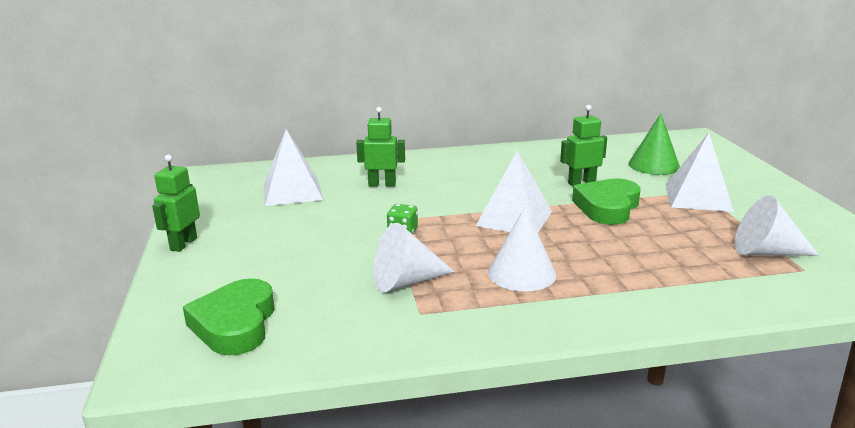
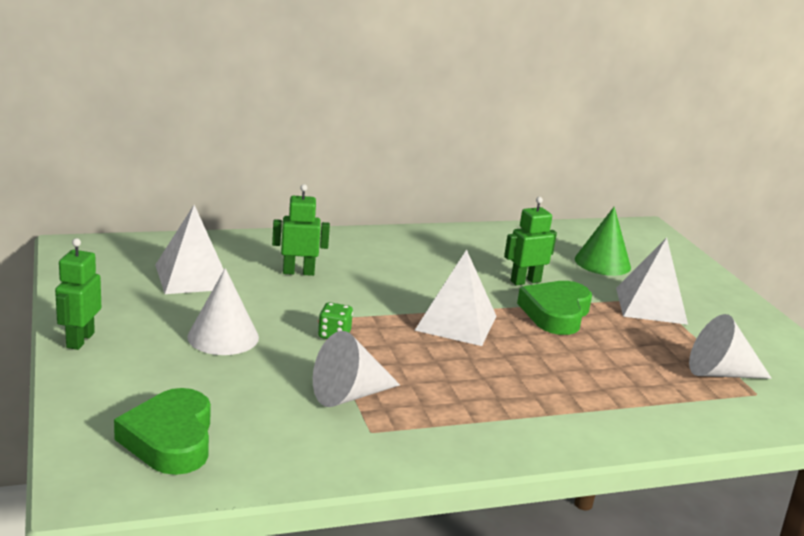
camera: 10 degrees left, 0 degrees up
(521, 273) = (472, 389): white cone -> white cone (223, 337)

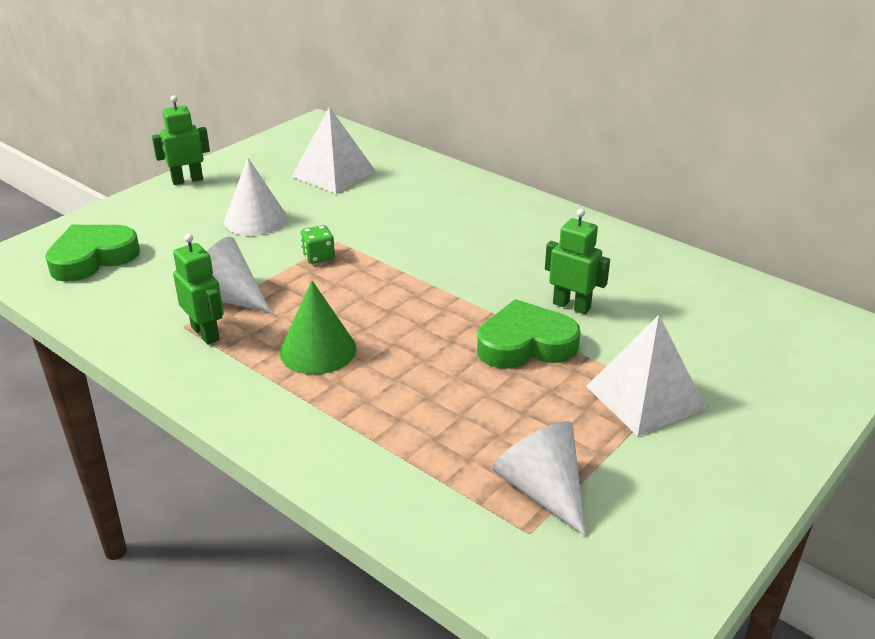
camera: 60 degrees right, 10 degrees up
(298, 272) = (406, 204): green robot -> green robot (205, 333)
(456, 323) = (421, 300): white pyramid -> none
(602, 263) = (704, 335): green cone -> green cone (318, 350)

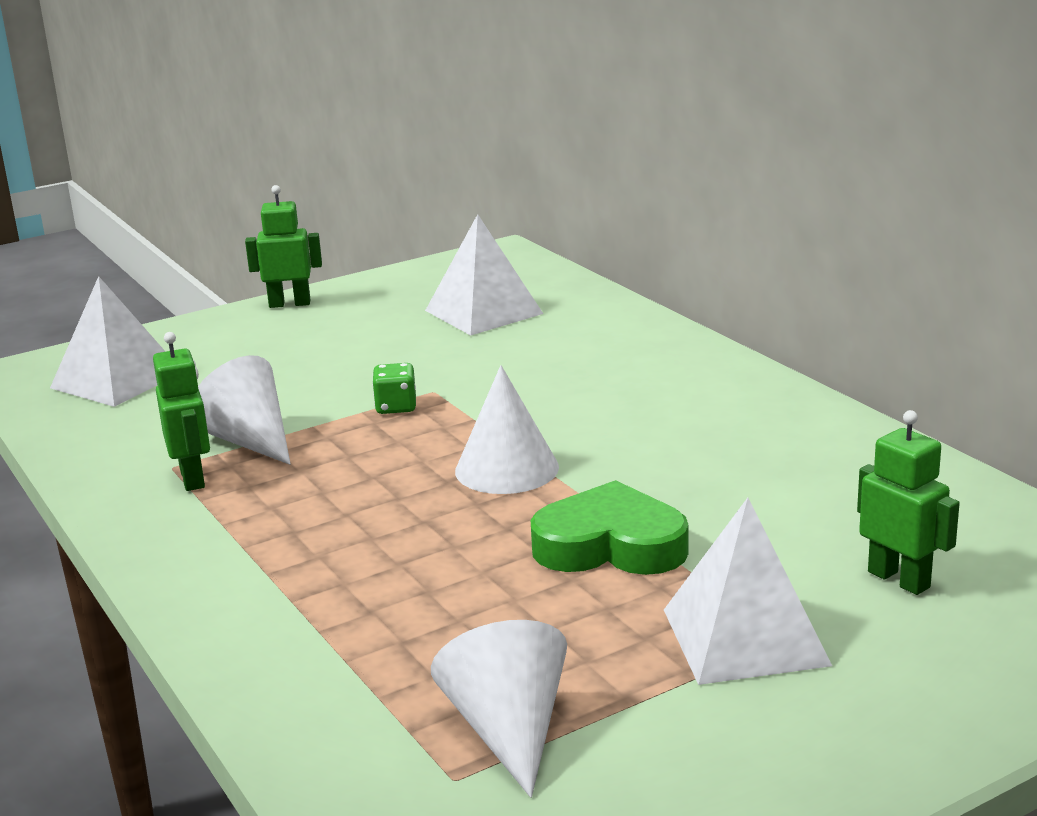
camera: 20 degrees right, 10 degrees down
(92, 258) = (117, 379): green heart -> white pyramid
(255, 219) = (344, 356): white cone -> white cone (506, 469)
(318, 350) = (320, 515): green cone -> none
(571, 306) = (712, 506): green robot -> green robot (899, 579)

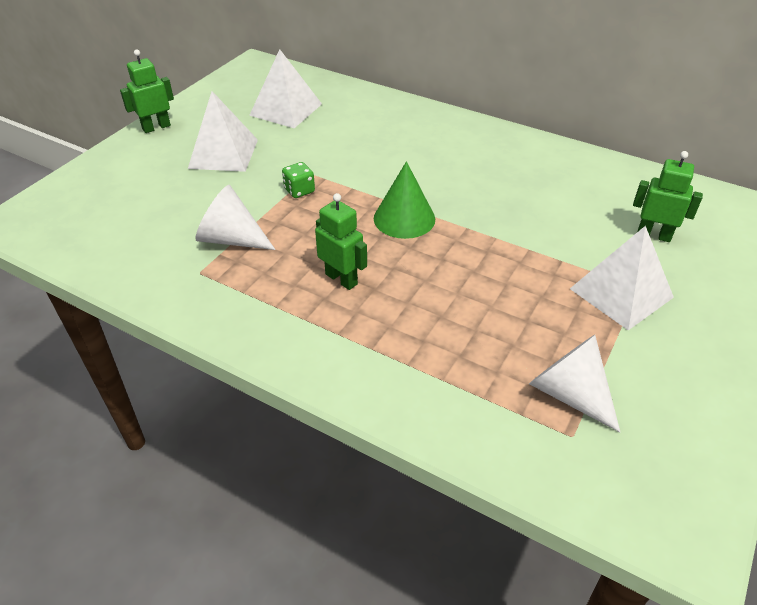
camera: 30 degrees left, 20 degrees up
(117, 379) = (92, 213): white pyramid -> white pyramid (223, 153)
(193, 478) = (223, 277): green robot -> green robot (341, 279)
(506, 469) = (404, 218): white cone -> green cone
(610, 545) = (506, 255): green heart -> none

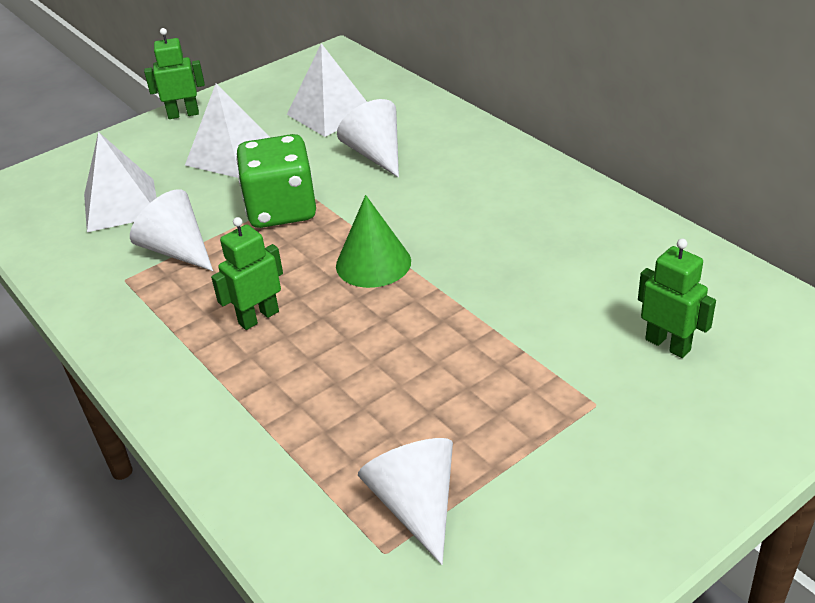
camera: 25 degrees right, 5 degrees down
(299, 190) = (281, 210): green dice -> green dice, size x2.27
(341, 279) = (258, 317): green robot -> green robot turned 105 degrees counterclockwise
(346, 136) = (376, 154): none -> white cone
(621, 293) = (568, 406): white pyramid -> white pyramid (121, 205)

